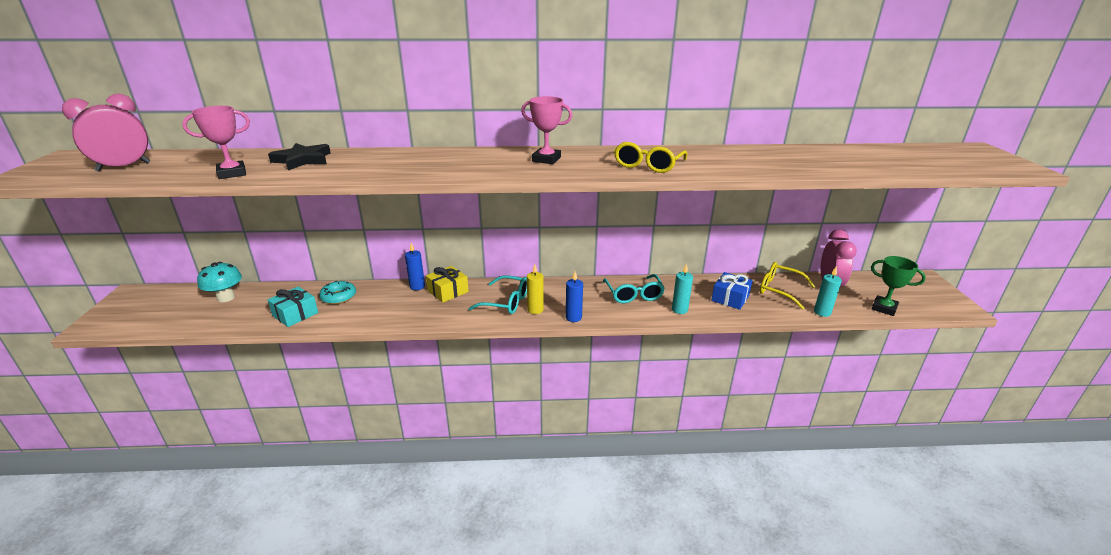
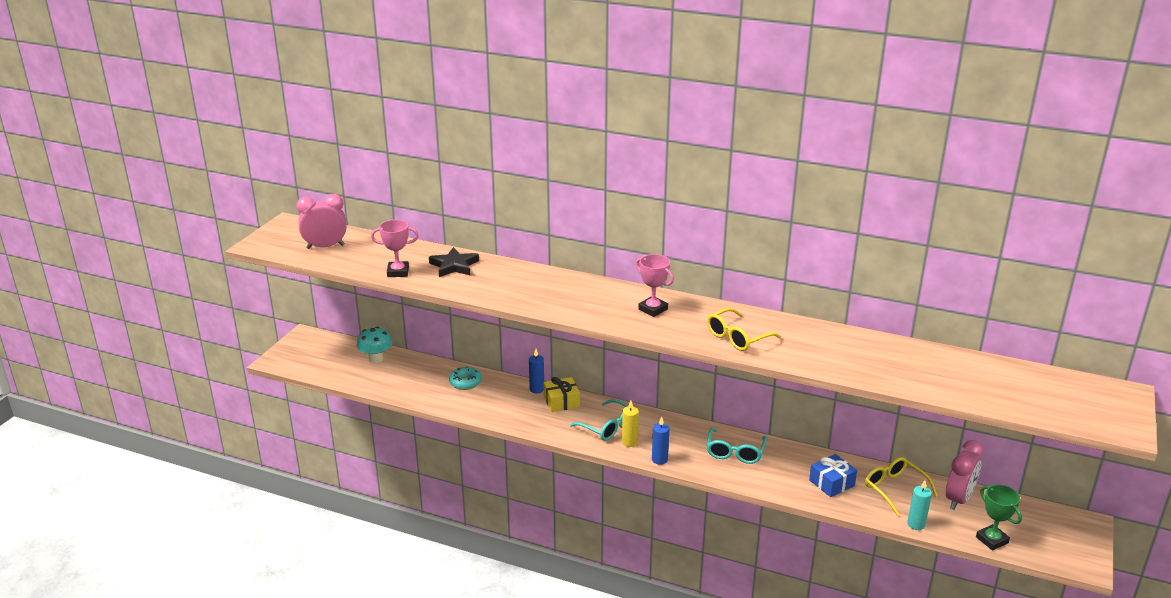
camera: 25 degrees right, 0 degrees up
(295, 314) = (425, 391): turquoise gift -> none
(679, 310) = (768, 480): turquoise candle -> none

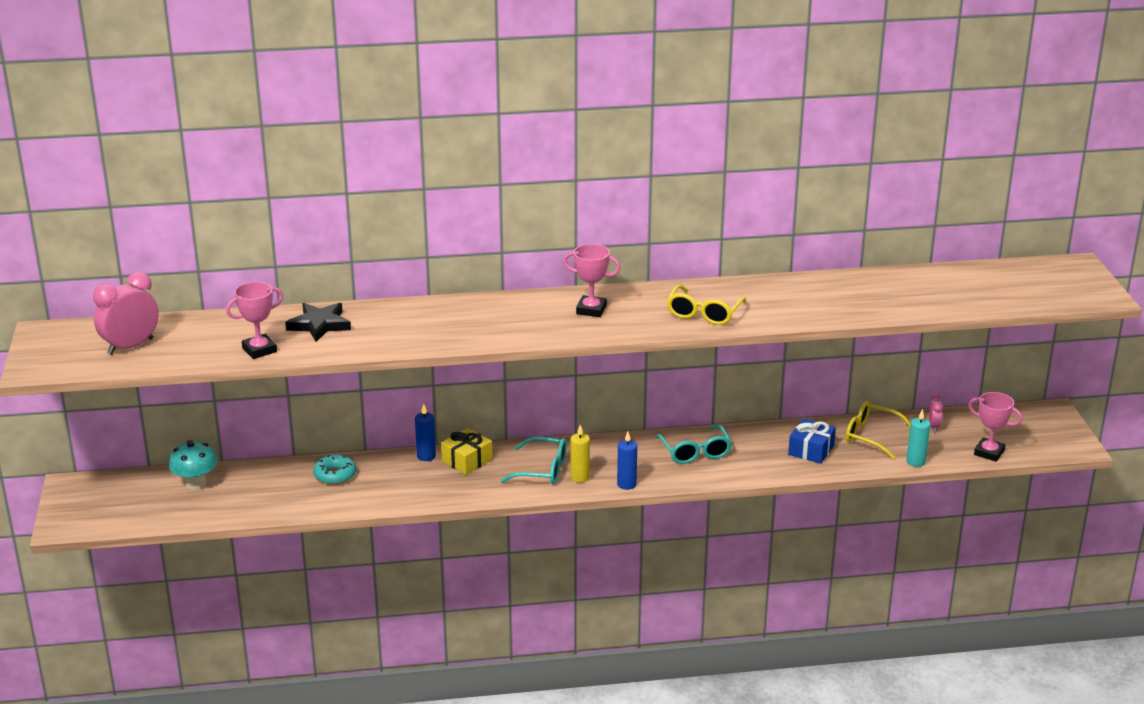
camera: 30 degrees left, 0 degrees up
(958, 499) = (934, 427): pink clock -> pink clock, size x0.49
(992, 540) = (989, 452): green trophy -> pink trophy

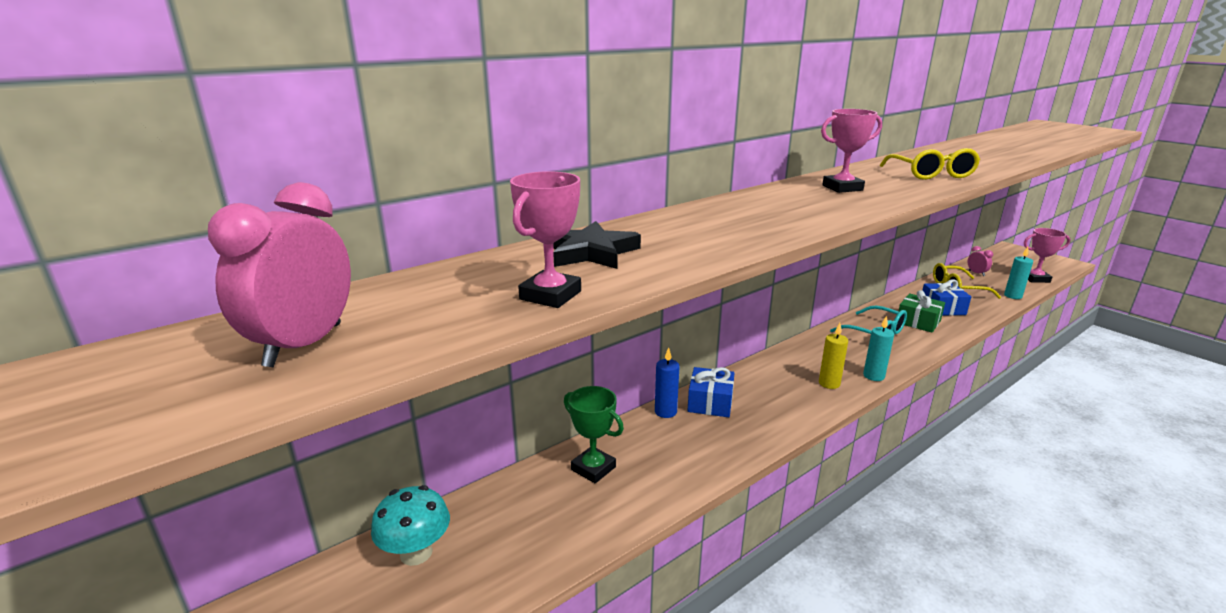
camera: 30 degrees left, 5 degrees down
(335, 475) = (593, 468): turquoise donut -> green trophy
(467, 460) = (710, 402): yellow gift -> blue gift
(543, 470) = (789, 387): turquoise glasses -> none
(626, 484) = (873, 376): blue candle -> turquoise candle
(758, 455) = (918, 322): none -> green gift

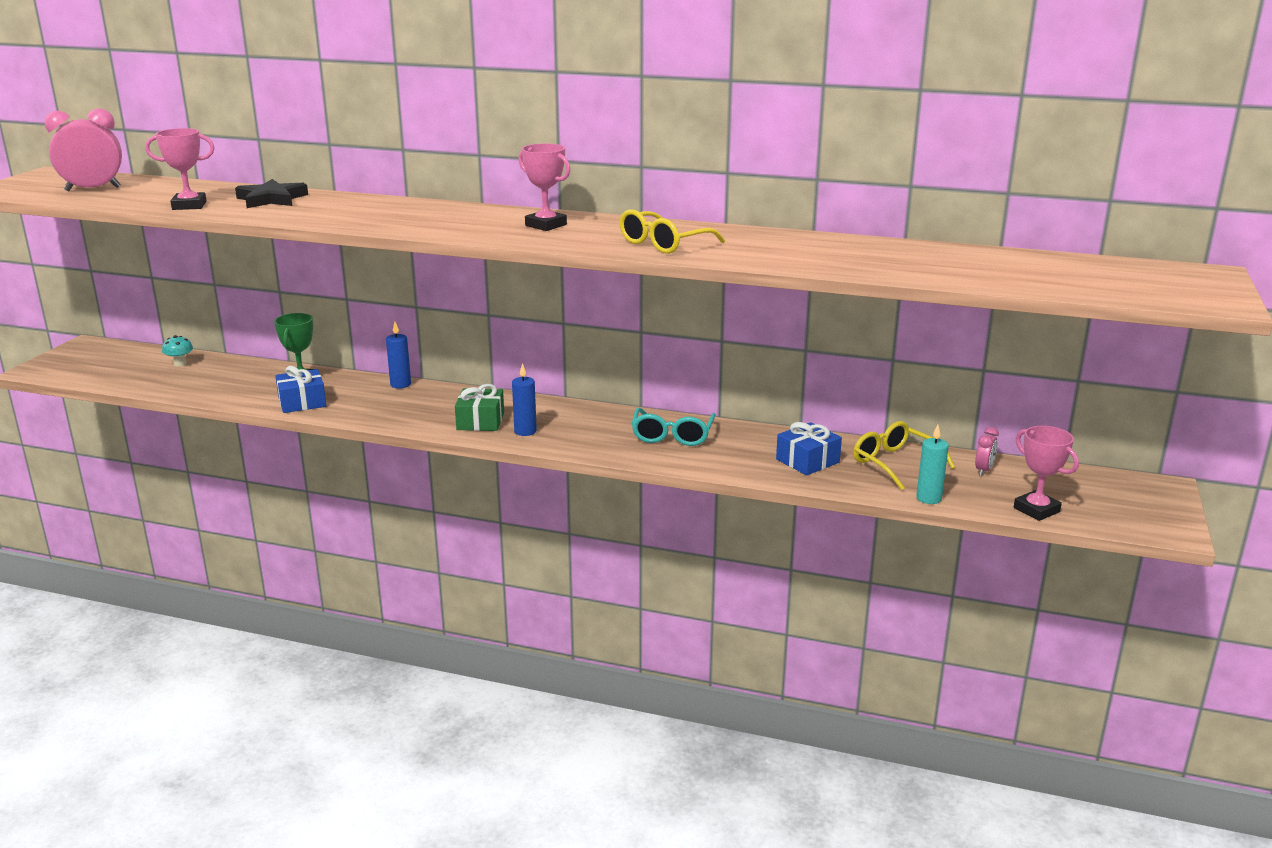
camera: 55 degrees right, 0 degrees up
(416, 553) = (180, 363): turquoise mushroom -> turquoise mushroom, size x0.61
(710, 402) = (433, 395): blue gift -> blue gift (302, 402)
(829, 383) = (525, 431): yellow candle -> blue candle
(873, 376) = (566, 447): turquoise candle -> none
(918, 322) = (740, 452): green gift -> green gift (480, 421)

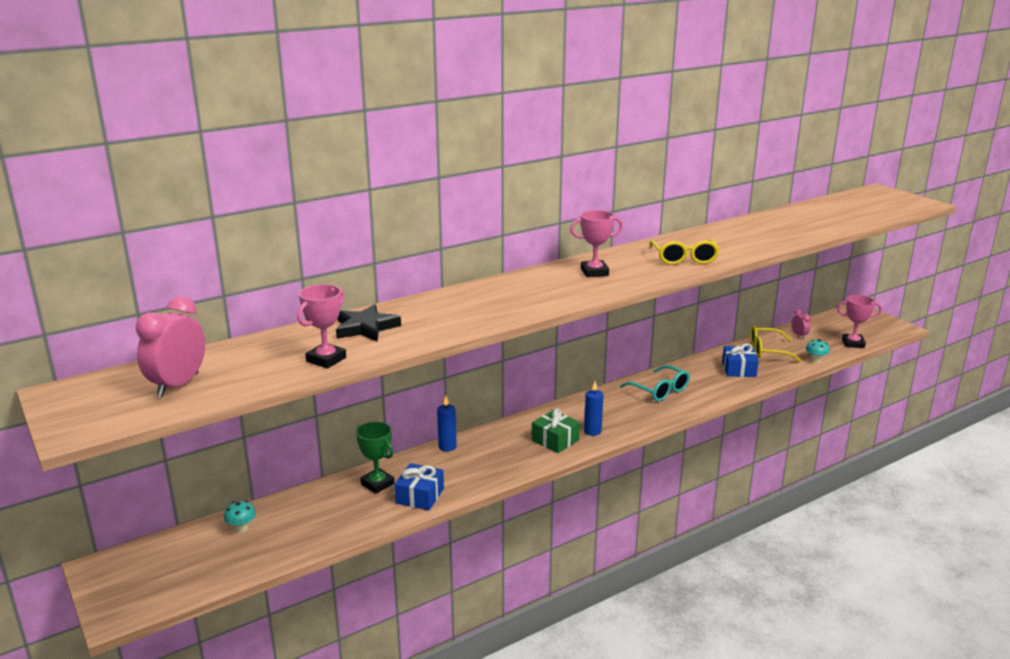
camera: 50 degrees left, 0 degrees up
(928, 498) = (815, 360): turquoise candle -> turquoise mushroom

